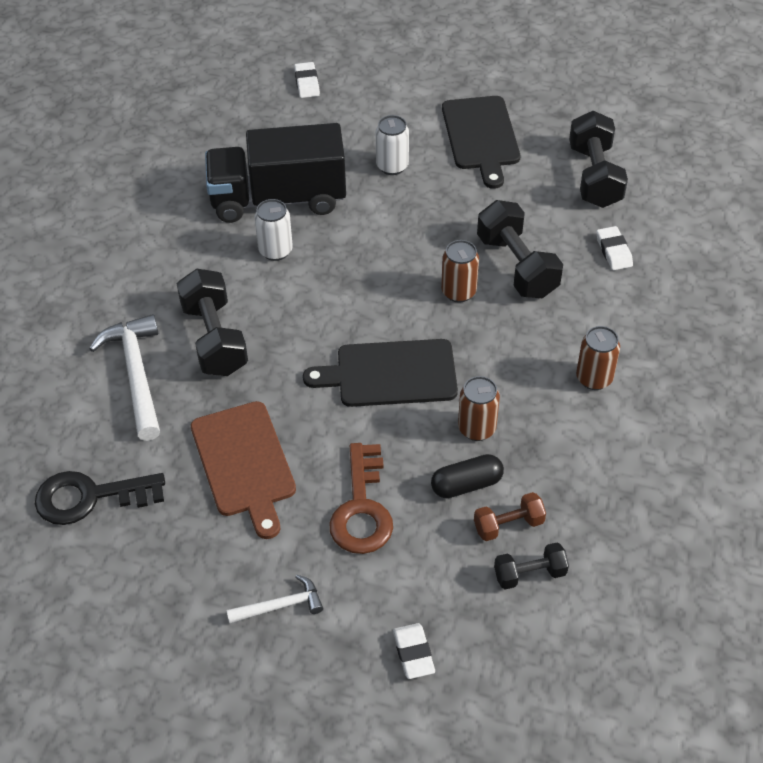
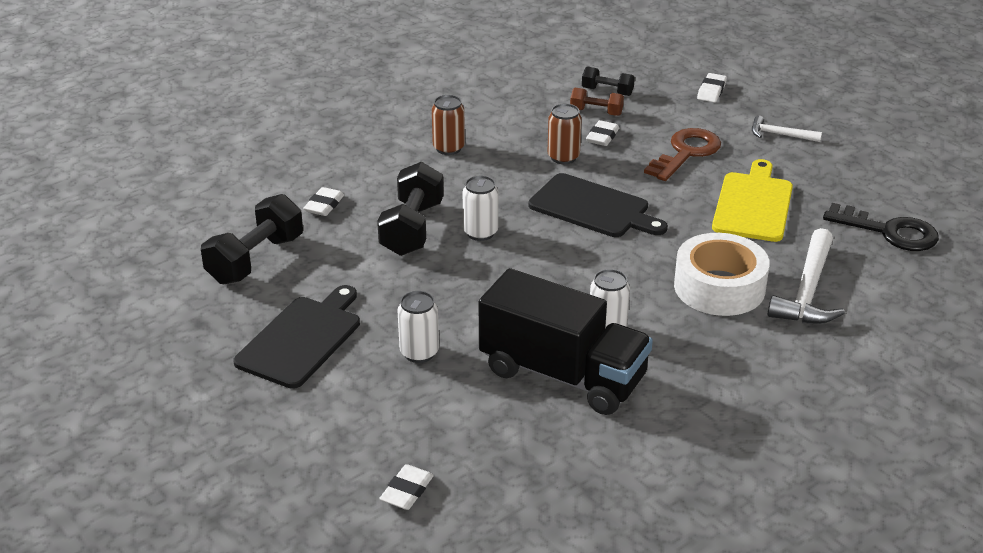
camera: 145 degrees left, 15 degrees down
(215, 339) = (719, 287): black dumbbell -> white tape
(244, 463) = (753, 204): brown cutting board -> yellow cutting board
(458, 292) = (480, 232): brown can -> white can
(466, 484) = (602, 137): black capsule -> white eraser

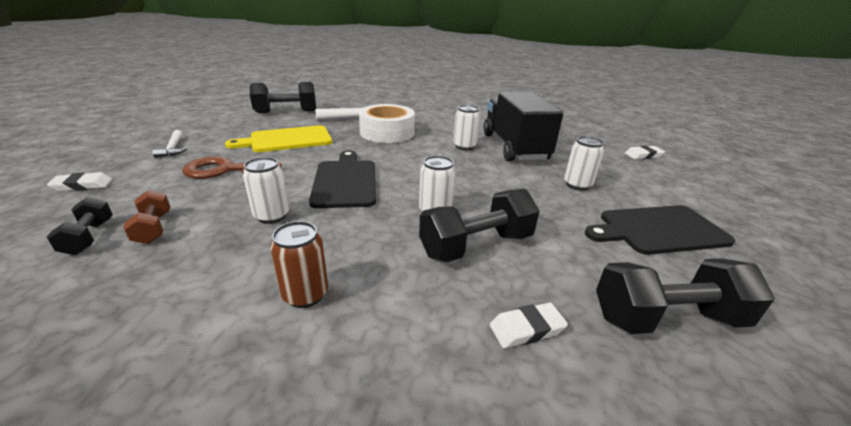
camera: 130 degrees left, 5 degrees down
(563, 157) = (272, 216): brown can -> white can
(602, 137) = (214, 209): white eraser -> none
(889, 232) = (286, 112): black key -> black dumbbell

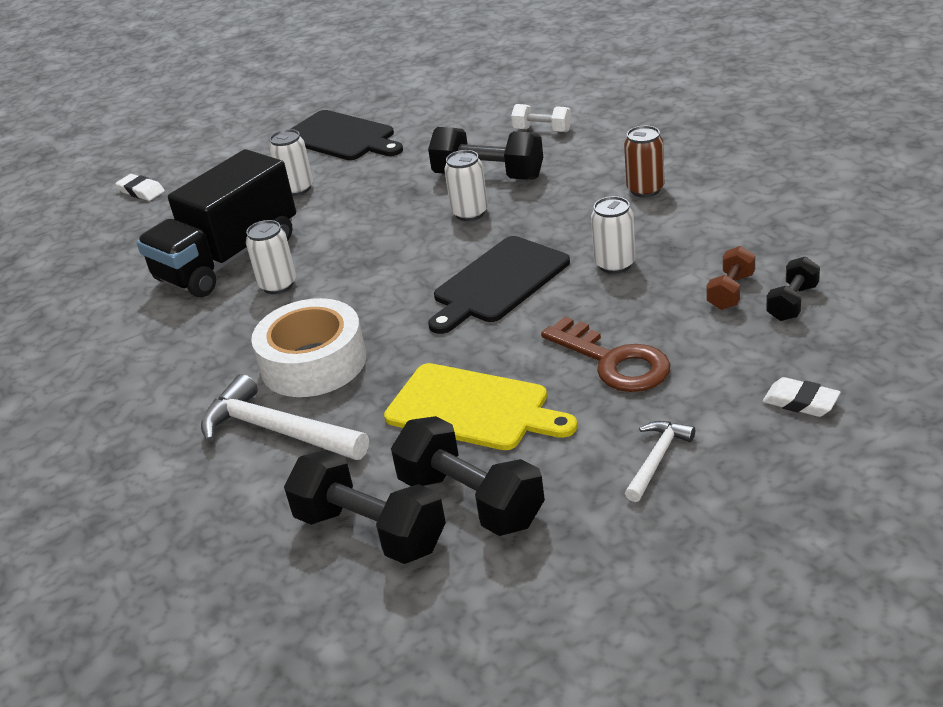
camera: 125 degrees left, 5 degrees up
(526, 329) = (542, 130): white eraser -> white dumbbell
(666, 318) = (462, 108): black dumbbell -> black dumbbell (471, 500)

